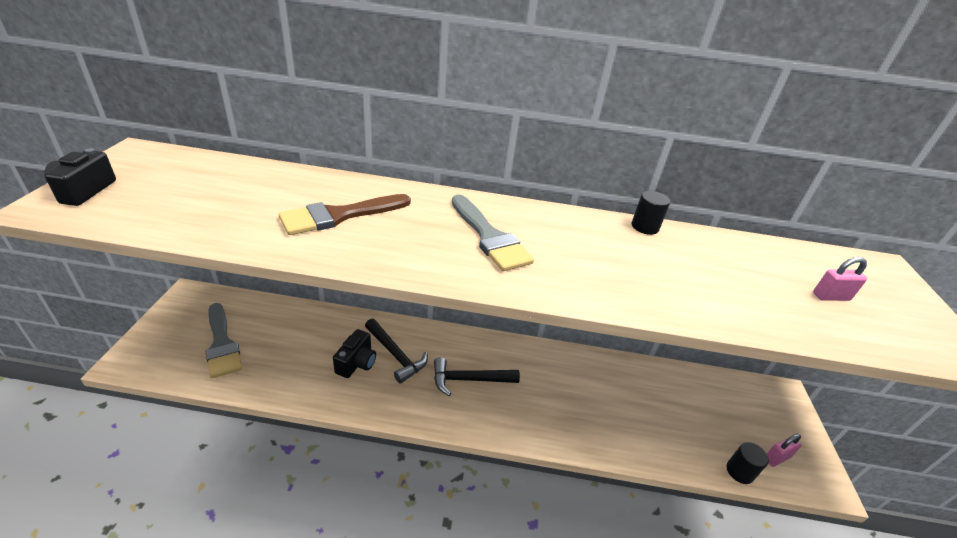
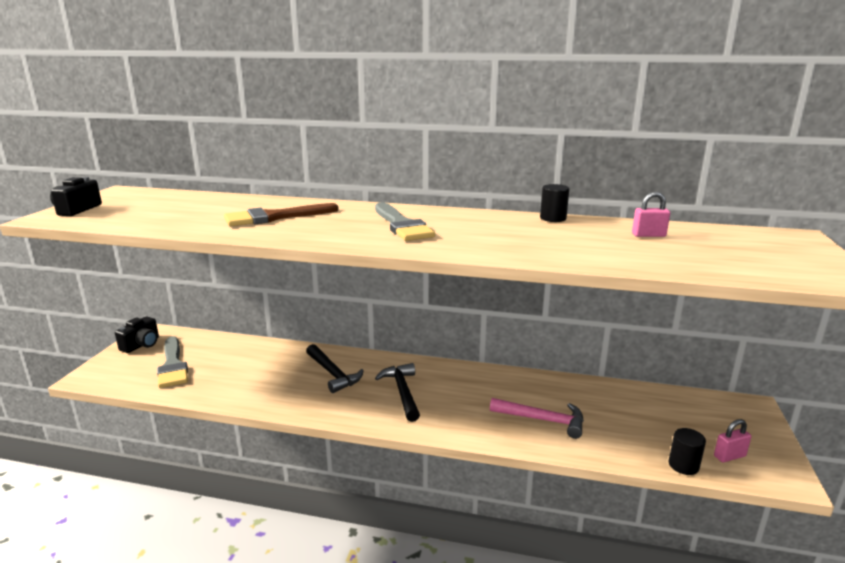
camera: 10 degrees right, 15 degrees down
(357, 363) = (294, 379): black camera -> black camera (141, 345)
(469, 380) = (402, 392): black hammer -> black hammer turned 75 degrees clockwise
(608, 416) = (543, 420): none -> pink hammer
(831, 296) = (723, 251): pink padlock -> pink padlock (648, 235)

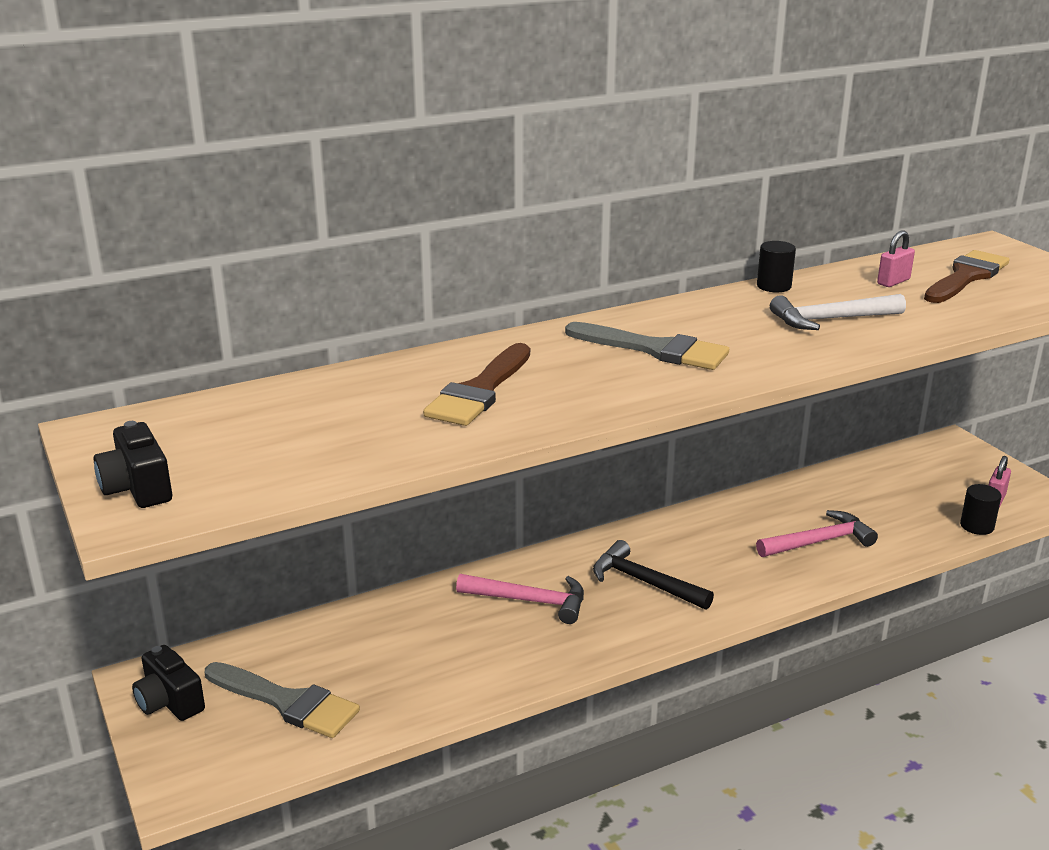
camera: 40 degrees left, 5 degrees up
(141, 345) = (169, 702): black camera -> black camera turned 150 degrees clockwise
(333, 374) = (530, 601): black hammer -> pink hammer
(546, 240) = (830, 320): none -> white hammer
(720, 246) = (966, 277): none -> brown brush

